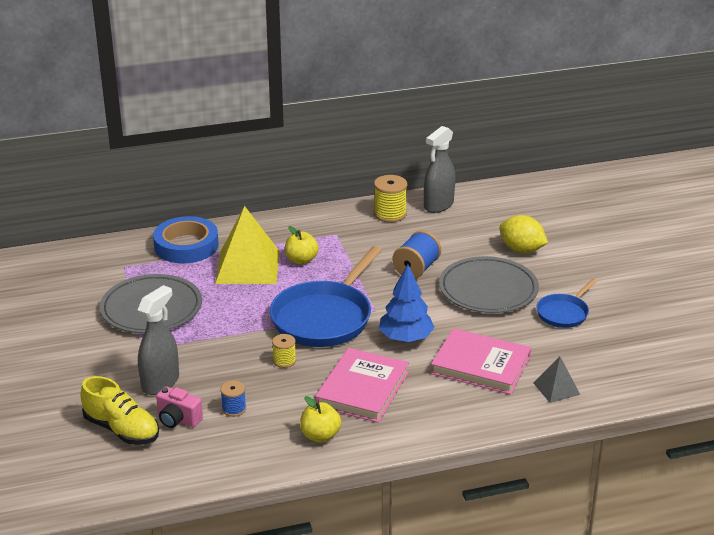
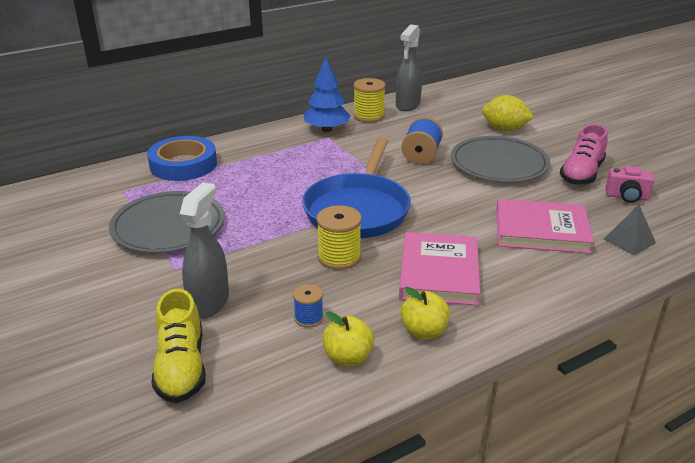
camera: 15 degrees left, 0 degrees up
(122, 429) = (181, 367): yellow shoe -> yellow shoe turned 60 degrees clockwise
(178, 420) = (247, 342): pink camera -> pink camera (627, 197)
(247, 267) = (255, 175): yellow pyramid -> none
(284, 361) = (339, 257): yellow spool -> yellow spool, size x1.68
(301, 260) = (306, 162): yellow apple -> yellow apple (348, 358)
(405, 338) = (451, 216): blue tree -> blue tree (327, 129)
(564, 313) = (581, 174): blue pan -> pink shoe

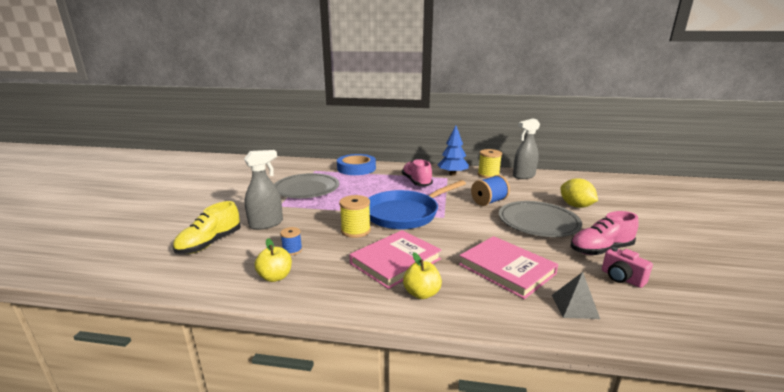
camera: 40 degrees right, 10 degrees down
(301, 158) = (416, 182): none -> pink shoe
(423, 331) = (333, 285): yellow apple -> yellow apple (421, 293)

